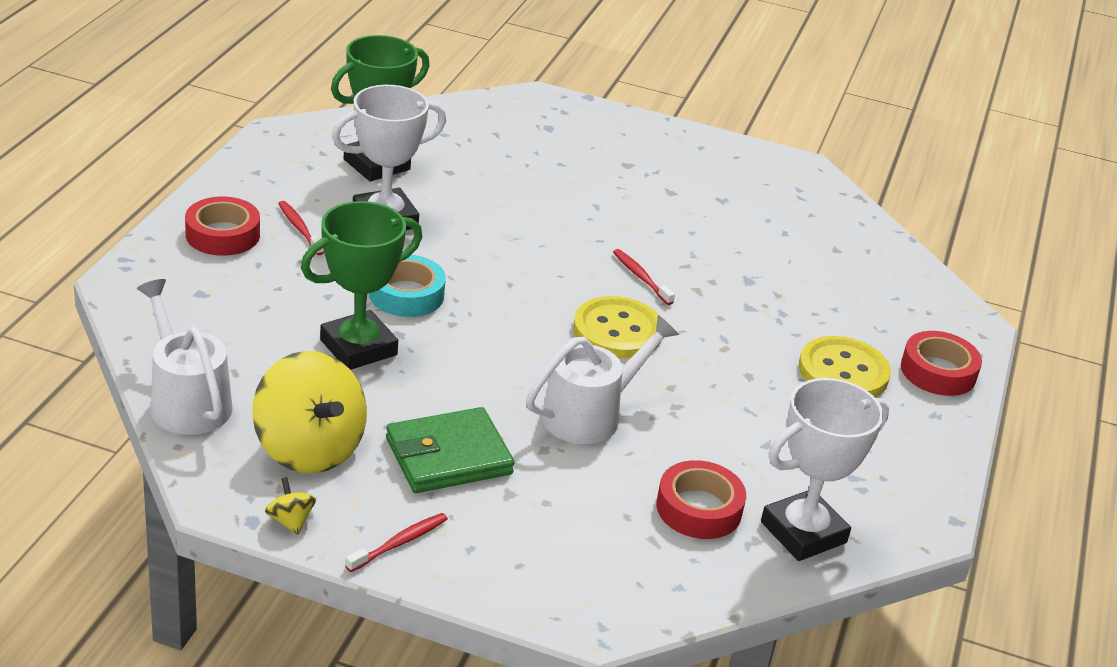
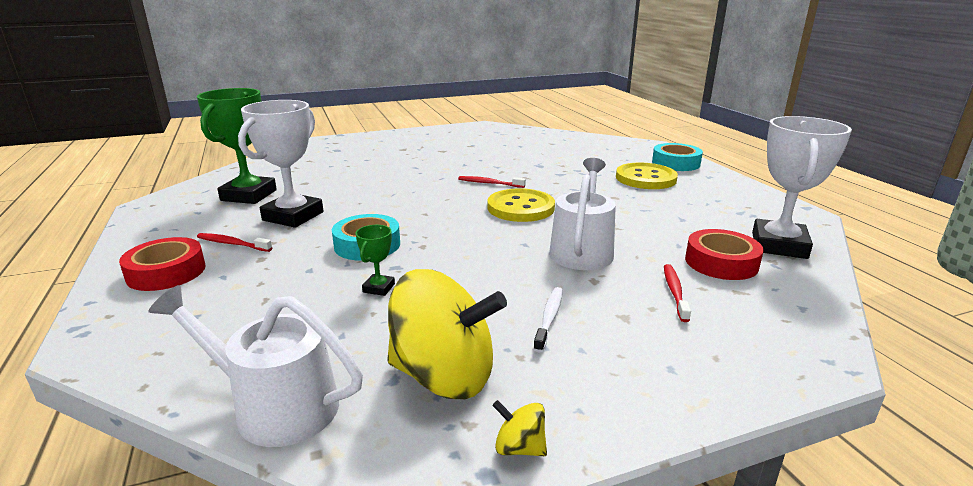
camera: 35 degrees left, 10 degrees down
(358, 347) = (379, 288): green trophy -> green trophy, size x0.44
(399, 543) = (625, 400): red toothbrush -> red toothbrush (674, 292)
(448, 456) = (549, 318): green wallet -> white toothbrush
(938, 372) = (676, 163): red tape -> turquoise tape

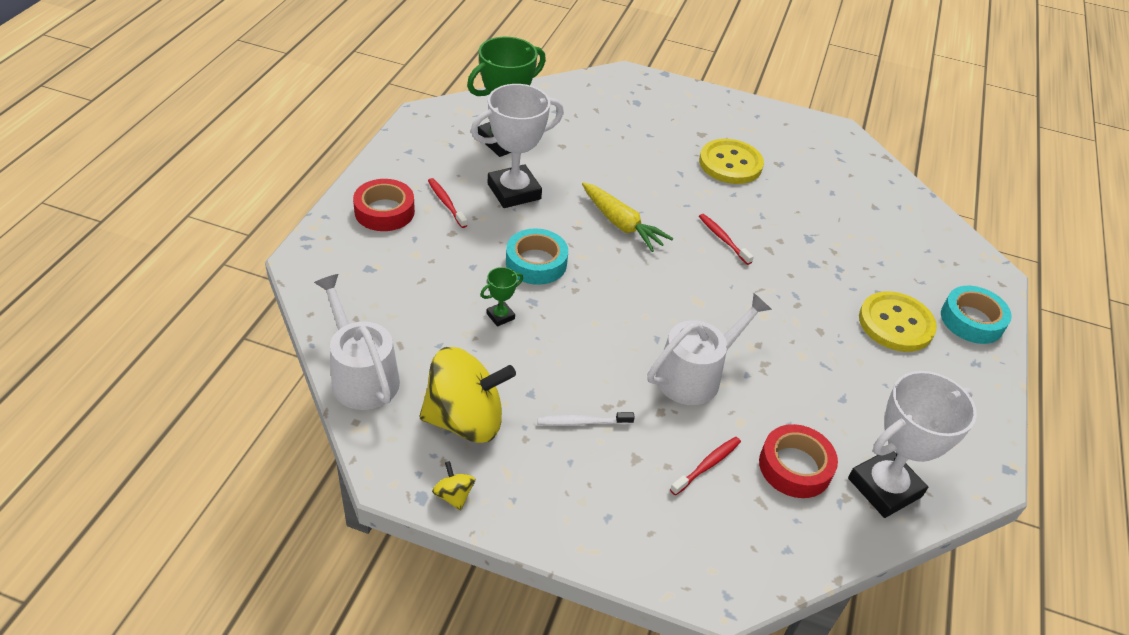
camera: 35 degrees right, 20 degrees up
(408, 201) = (621, 224): none -> yellow carrot
(444, 376) = (465, 420): yellow spinning top -> yellow spinning top turned 60 degrees counterclockwise
(520, 208) = (709, 291): yellow button -> yellow button (730, 164)
(549, 318) = (582, 422): white toothbrush -> white toothbrush turned 150 degrees counterclockwise

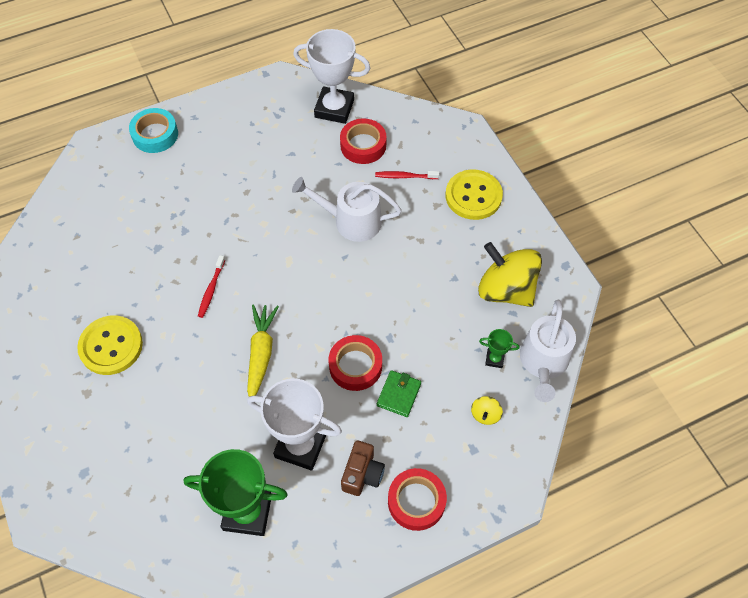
camera: 130 degrees left, 15 degrees up
(446, 203) = (362, 474): red toothbrush -> brown camera
(454, 495) = (548, 254): yellow spinning top -> yellow spinning top (485, 414)
(475, 266) = (399, 394): none -> green wallet
(500, 316) = (421, 342): green trophy -> green trophy (494, 359)
(536, 263) = (355, 366): turquoise tape -> red tape
(582, 422) = (443, 242): white toothbrush -> none
(895, 324) = (199, 164): yellow button -> yellow button (473, 196)

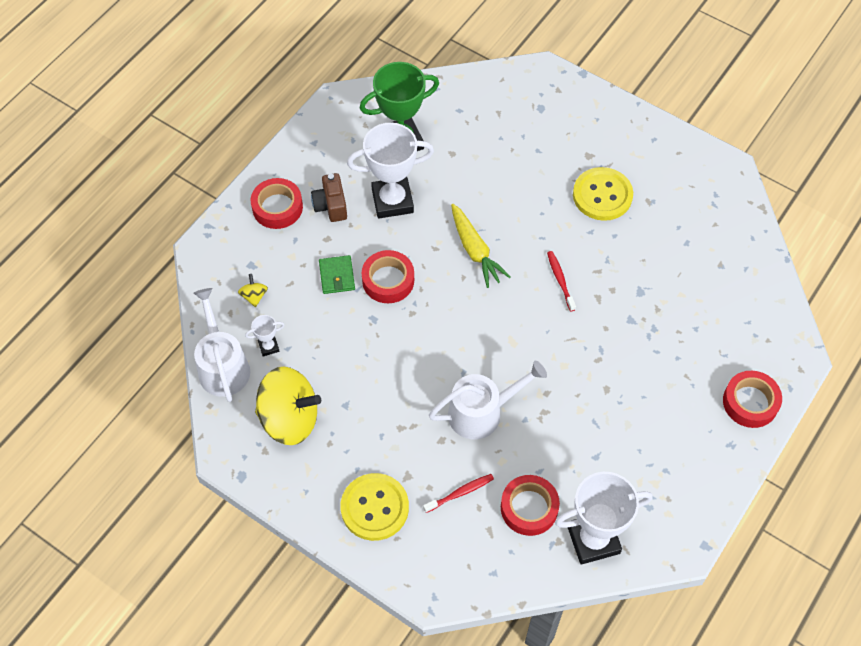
camera: 150 degrees right, 0 degrees up
(155, 134) = (750, 402): turquoise tape -> red tape
(494, 359) = (268, 347): green trophy -> white trophy

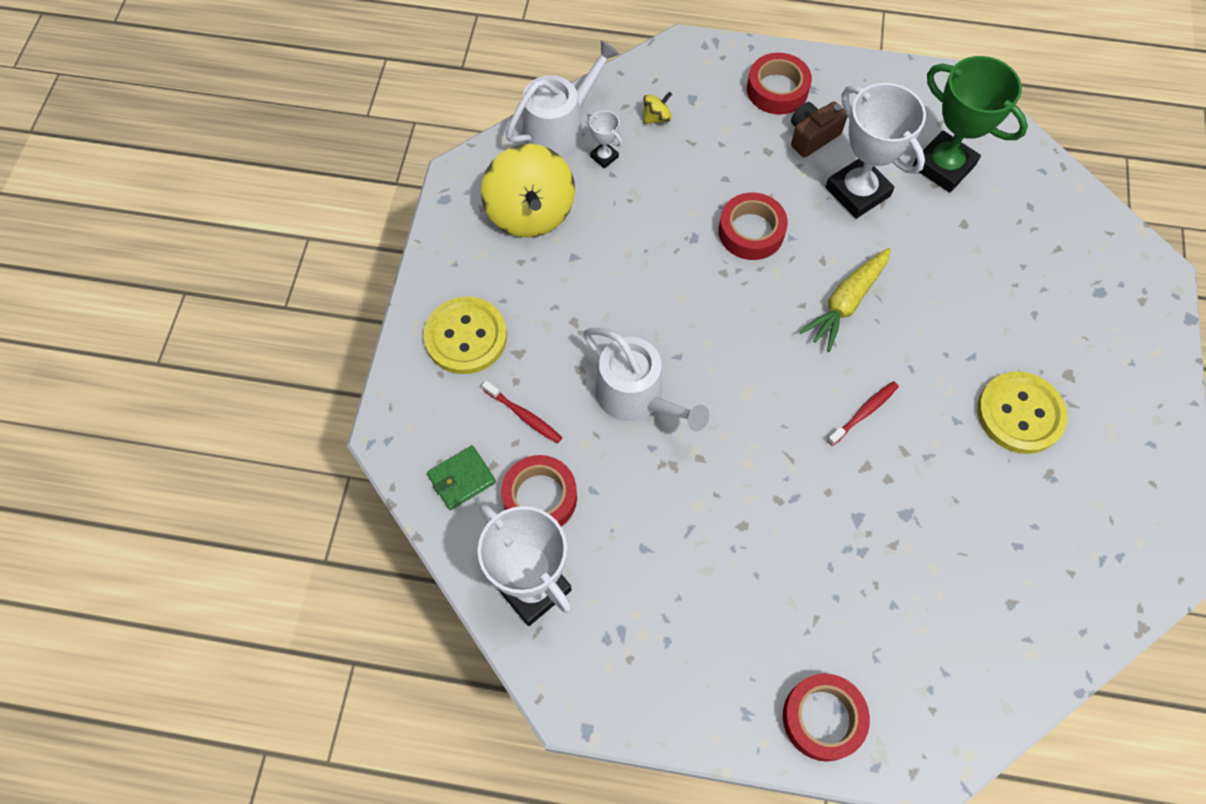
camera: 65 degrees right, 5 degrees up
(337, 276) = (726, 180): green wallet -> green wallet (461, 479)

